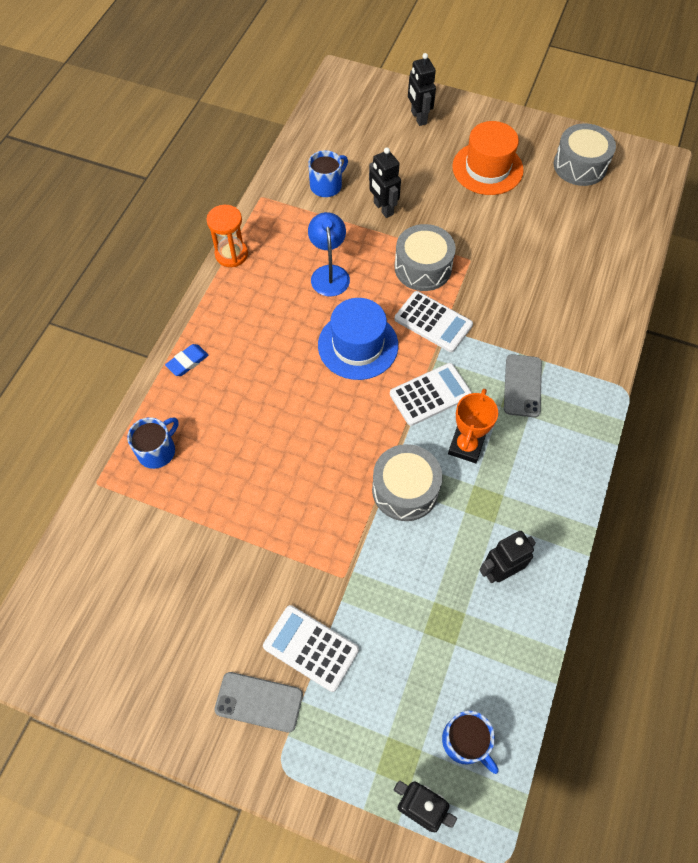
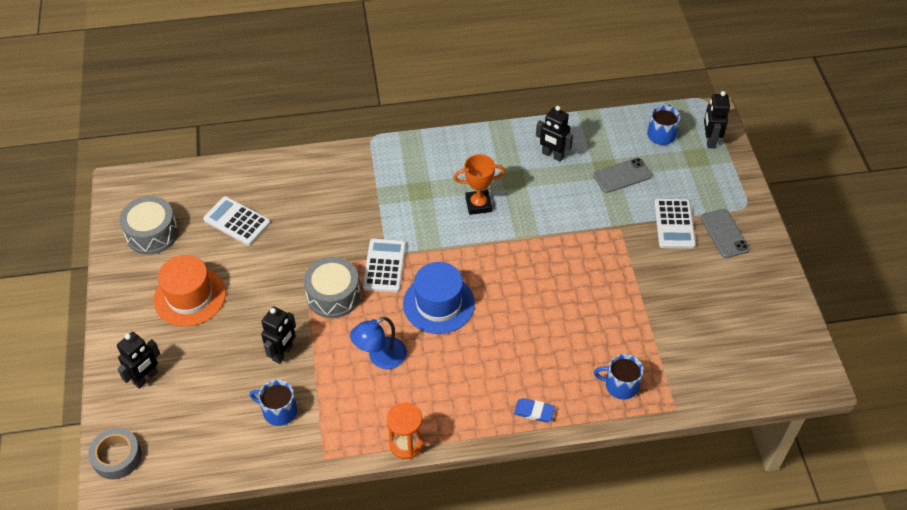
camera: 120 degrees left, 10 degrees down
(357, 83) = (117, 457): none -> grey tape
(405, 489) = (535, 223): grey drum -> none
(430, 394) = (451, 240): white calculator -> white calculator (237, 221)
(522, 386) = (406, 192): grey phone -> grey phone (622, 175)

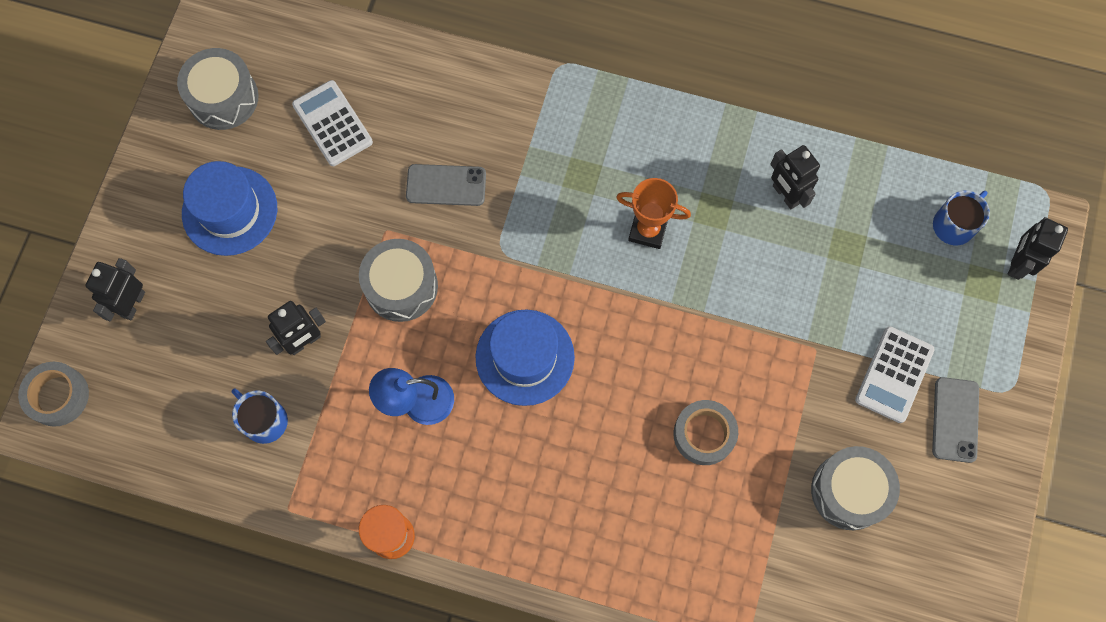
camera: 25 degrees right, 20 degrees up
(146, 378) = (132, 304): black robot -> black robot turned 135 degrees clockwise
(190, 296) = (230, 211): orange hat -> blue hat
(384, 266) = (484, 271): white calculator -> none
(534, 412) = (567, 566): blue eraser -> none
(578, 301) = (704, 434): none -> grey tape
(620, 385) = (695, 580): blue mug -> none
(622, 175) = (863, 268): grey phone -> grey phone (446, 185)
(686, 296) = (849, 491): none -> grey drum

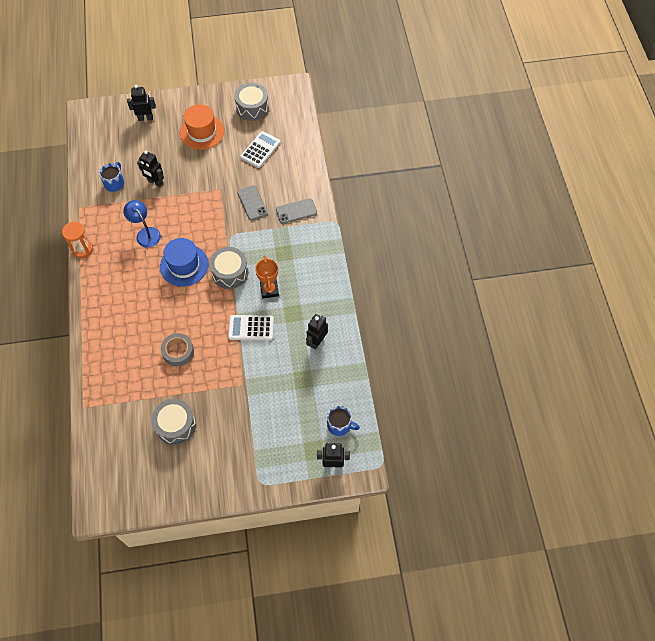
camera: 65 degrees right, 10 degrees down
(58, 396) = (96, 112): grey tape -> none
(230, 211) = (202, 132): blue hat -> orange hat
(401, 286) = (196, 206): grey drum -> grey drum (230, 273)
(894, 374) = (244, 424): white calculator -> white calculator (251, 328)
(955, 419) = (233, 462): grey phone -> grey phone (296, 211)

